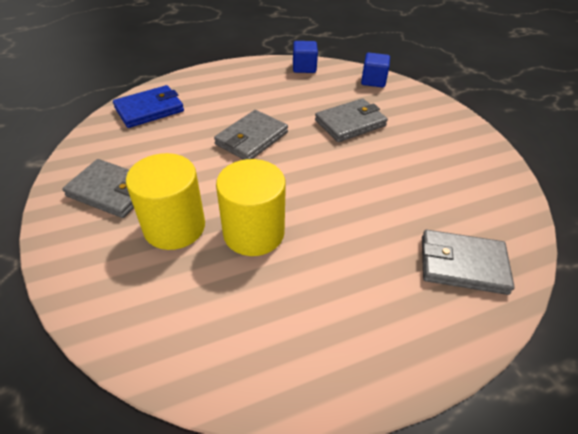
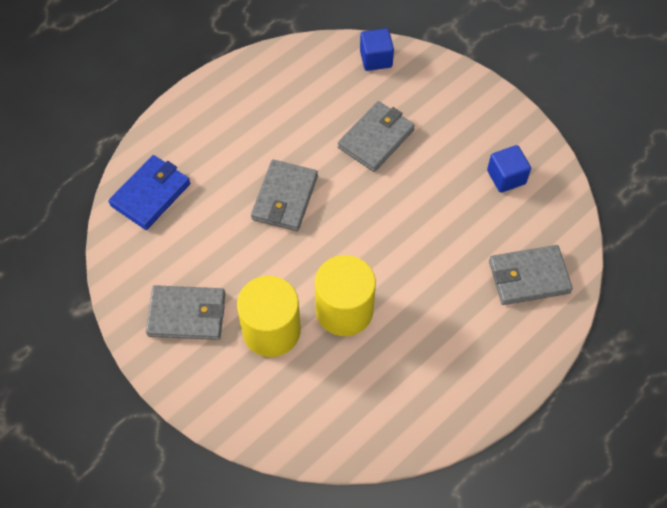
camera: 20 degrees left, 15 degrees up
(304, 67) = (288, 61): blue cube -> blue cube (506, 177)

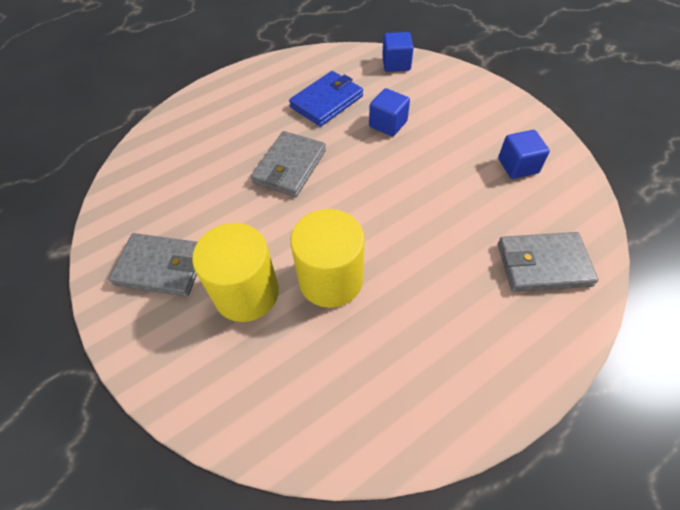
camera: 10 degrees right, 5 degrees down
(150, 194) = (162, 154): blue wallet -> blue wallet (326, 101)
(376, 138) = (388, 124): grey wallet -> blue cube

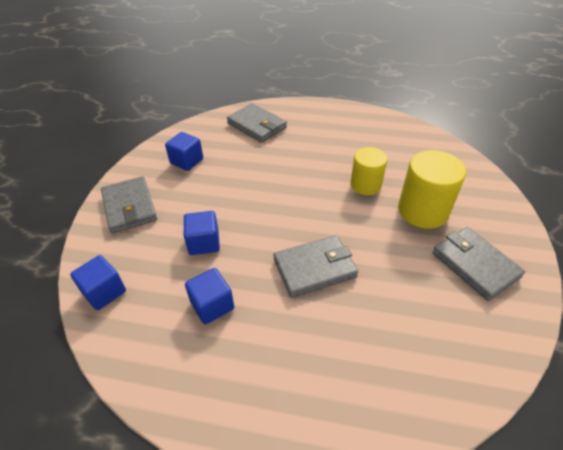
camera: 135 degrees left, 10 degrees down
(326, 101) = (212, 305): blue wallet -> blue cube
(331, 279) = (365, 185): yellow cylinder -> yellow cylinder, size x0.66
(478, 104) = (129, 207): none -> grey wallet

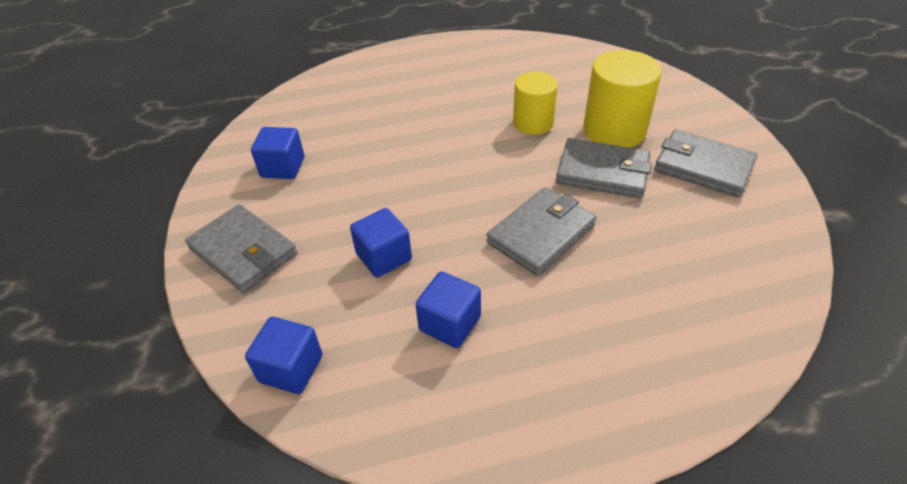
camera: 25 degrees left, 0 degrees up
(257, 125) = (347, 94): grey wallet -> grey wallet (603, 172)

